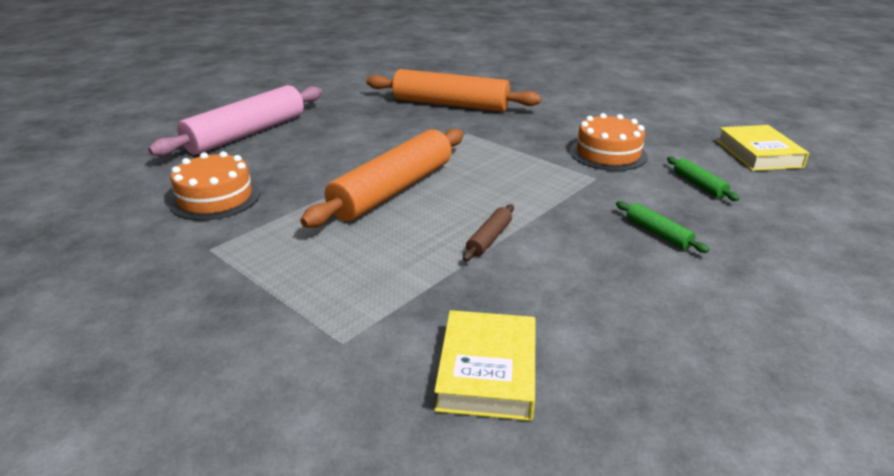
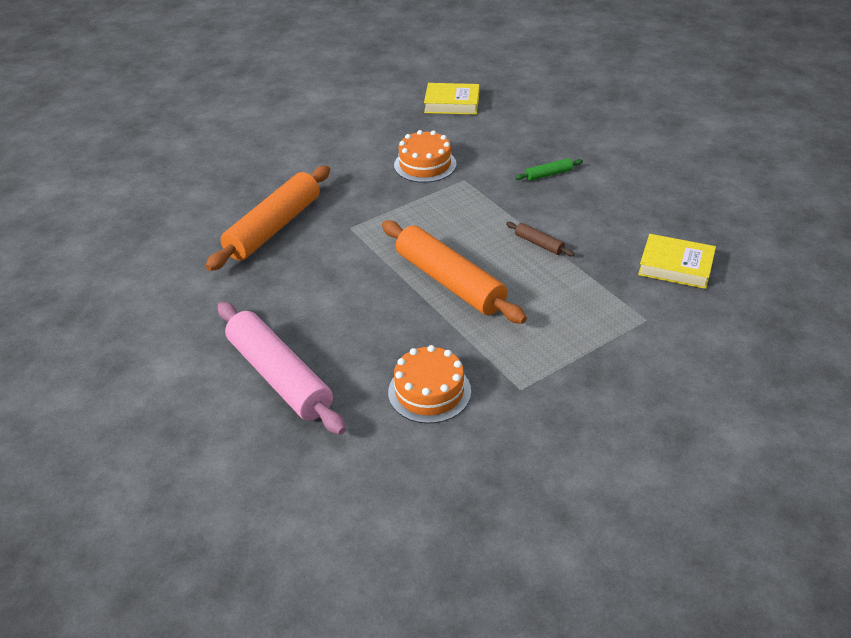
camera: 75 degrees left, 10 degrees up
(699, 184) = (489, 140): green rolling pin -> none

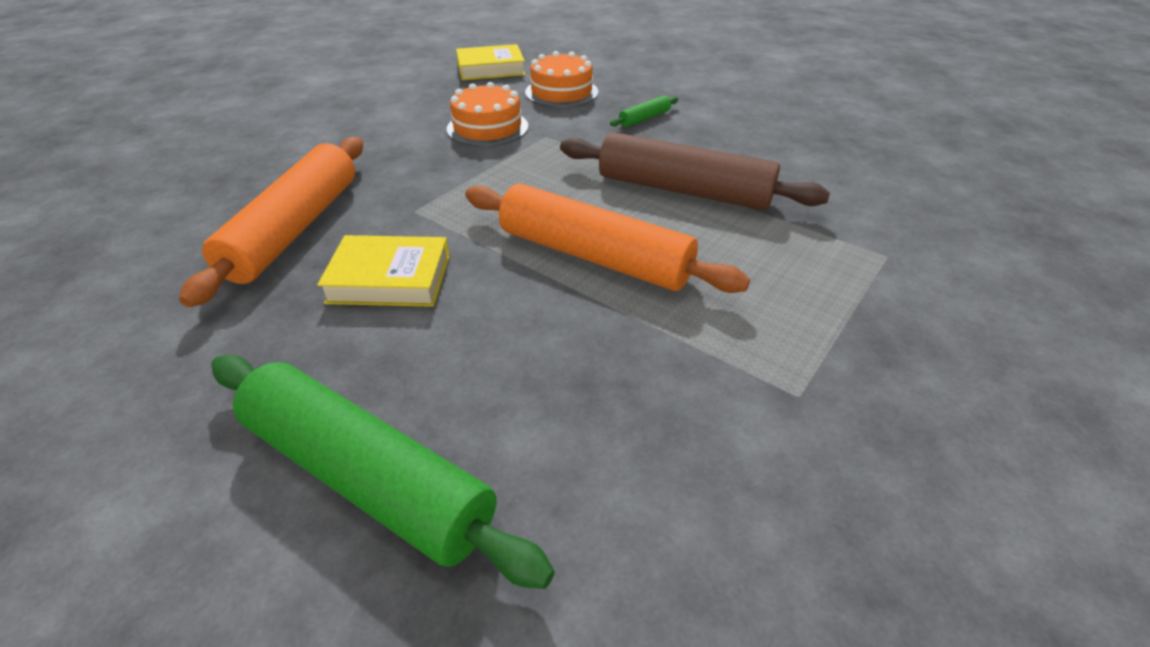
camera: 20 degrees left, 0 degrees up
(279, 376) = (367, 476): pink rolling pin -> green rolling pin
(429, 391) = (657, 437): orange cake -> orange cake (561, 92)
(539, 244) = (684, 190): brown rolling pin -> brown rolling pin, size x2.39
(676, 266) = (865, 188): yellow book -> yellow book (389, 279)

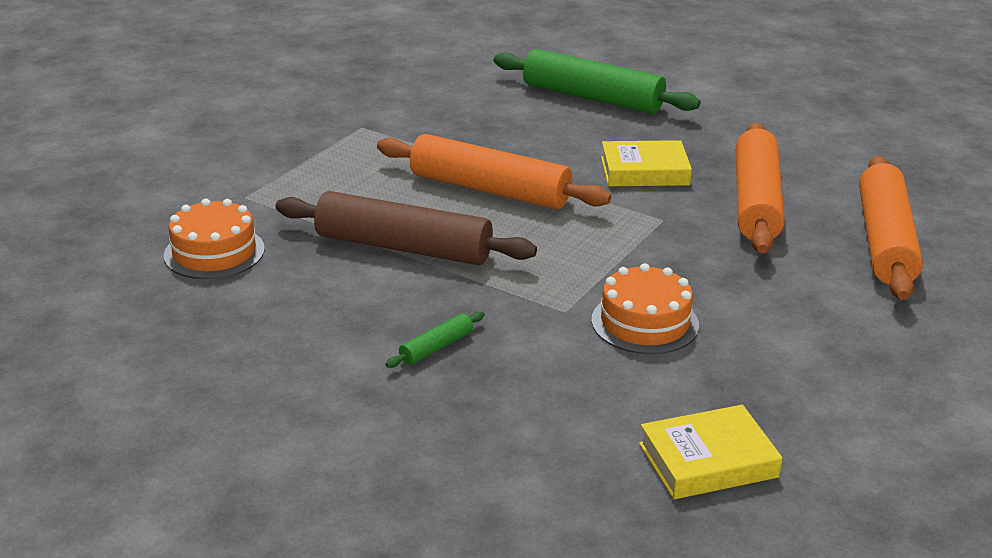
camera: 175 degrees right, 10 degrees down
(218, 181) = (885, 241): none -> orange rolling pin
(561, 92) = (564, 399): orange cake -> orange cake (214, 252)

